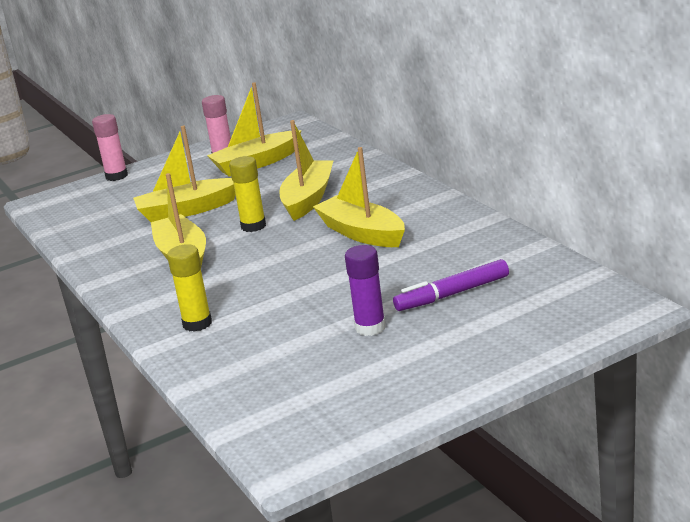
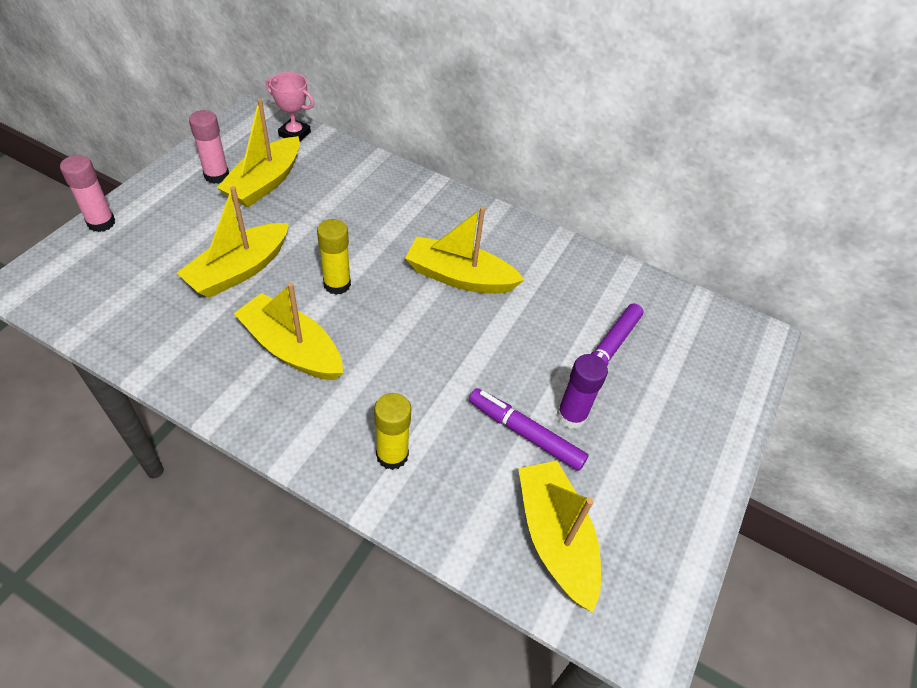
camera: 40 degrees left, 25 degrees up
(308, 199) = (365, 233): yellow boat -> yellow boat (555, 538)
(310, 136) = (294, 134): none -> pink trophy
(317, 331) = (525, 433): none -> purple marker

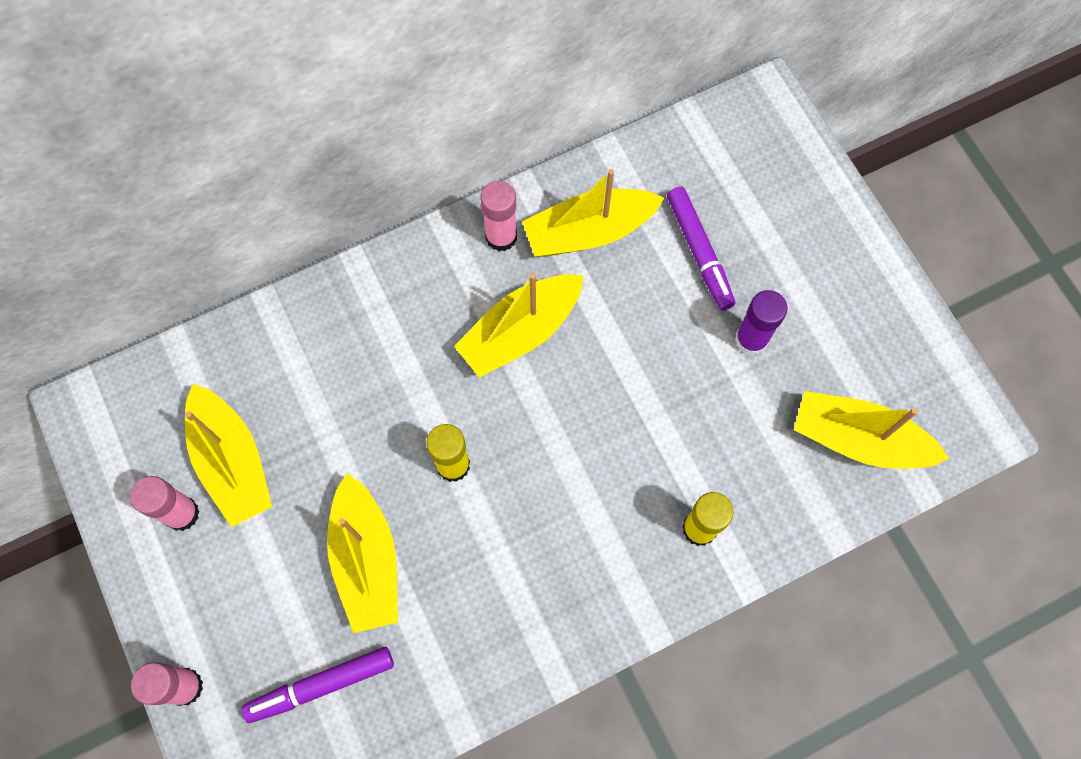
camera: 50 degrees left, 20 degrees up
(292, 349) = (516, 557): yellow boat -> yellow boat (589, 231)
(294, 134) = (159, 380): pink trophy -> none
(516, 238) = (501, 237): none -> pink glue stick
(525, 433) = (745, 394): purple marker -> purple marker (321, 685)

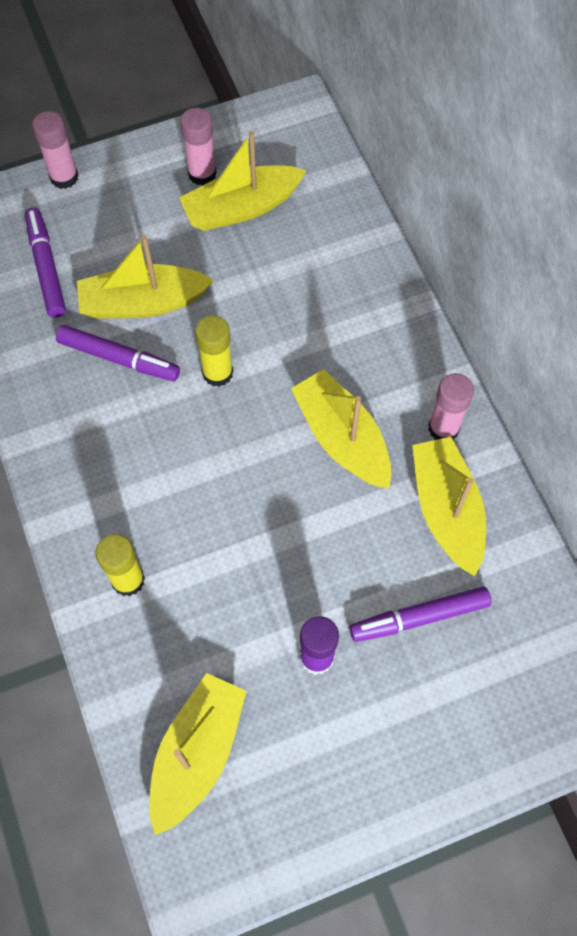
camera: 95 degrees right, 5 degrees down
(441, 577) = (118, 358): none -> purple marker

